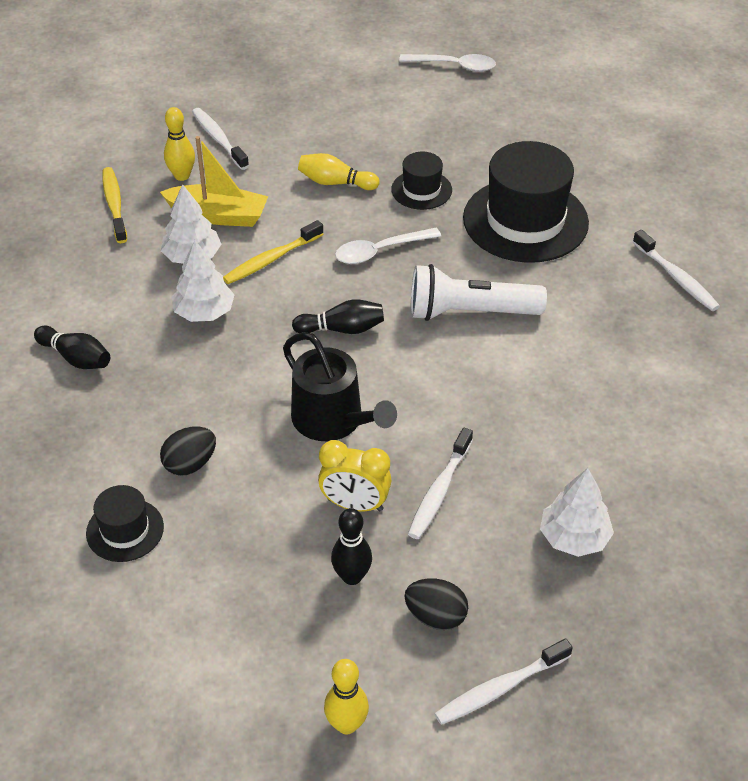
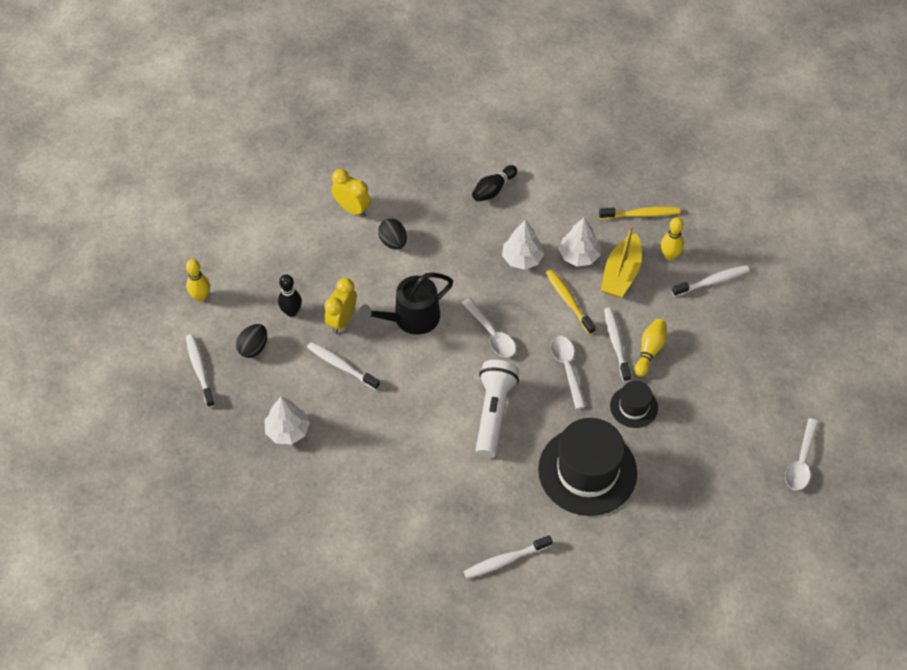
camera: 100 degrees right, 10 degrees up
(125, 530) = (352, 209): black hat -> yellow clock
(330, 211) = (616, 343): none -> white toothbrush
(342, 329) = (491, 334): black bowling pin -> white spoon

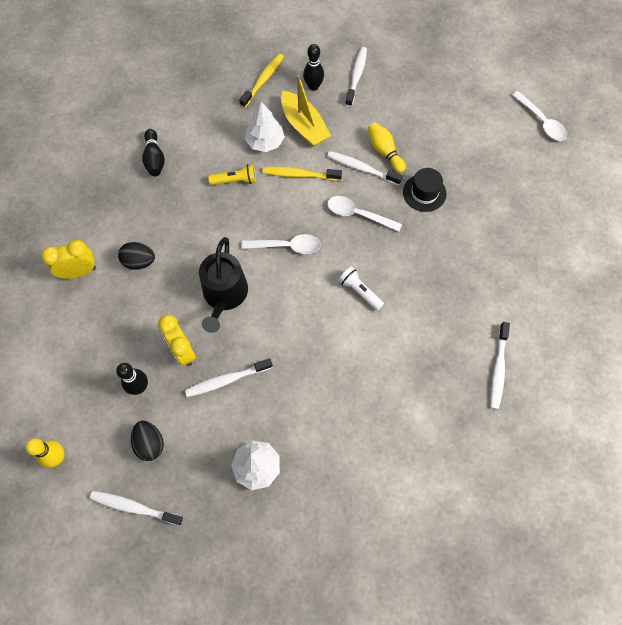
camera: 55 degrees left, 10 degrees up
(493, 413) = (359, 292): white flashlight -> white flashlight, size x0.54
(522, 258) = (235, 180): white tree -> yellow flashlight
(587, 471) = (457, 259): black hat -> none
(669, 255) = (313, 86): yellow bowling pin -> black bowling pin

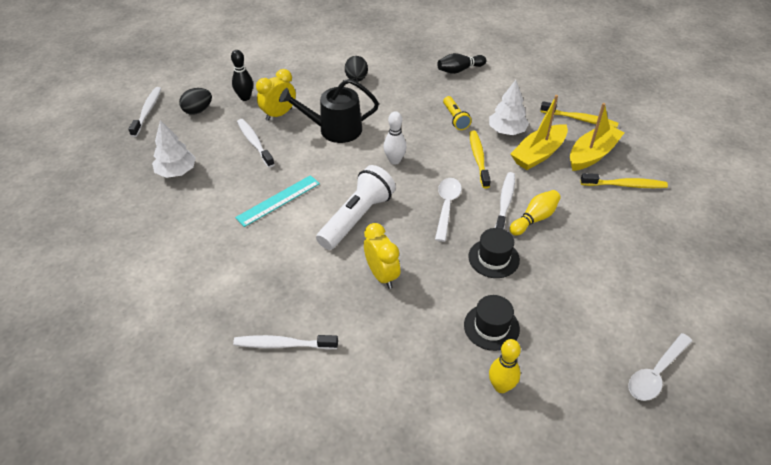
camera: 80 degrees right, 20 degrees down
(57, 457) = (188, 70): yellow bowling pin -> yellow bowling pin (501, 386)
(79, 272) = (340, 52): yellow clock -> yellow clock (382, 275)
(286, 246) = (394, 160): white spoon -> white bowling pin
(313, 86) = (592, 154): black bowling pin -> yellow boat
(323, 361) = (278, 200): none -> turquoise ruler
(356, 76) = (625, 185): white toothbrush -> yellow toothbrush
(359, 292) = (357, 218): white flashlight -> white flashlight, size x1.85
(493, 211) = (491, 327): none -> black hat

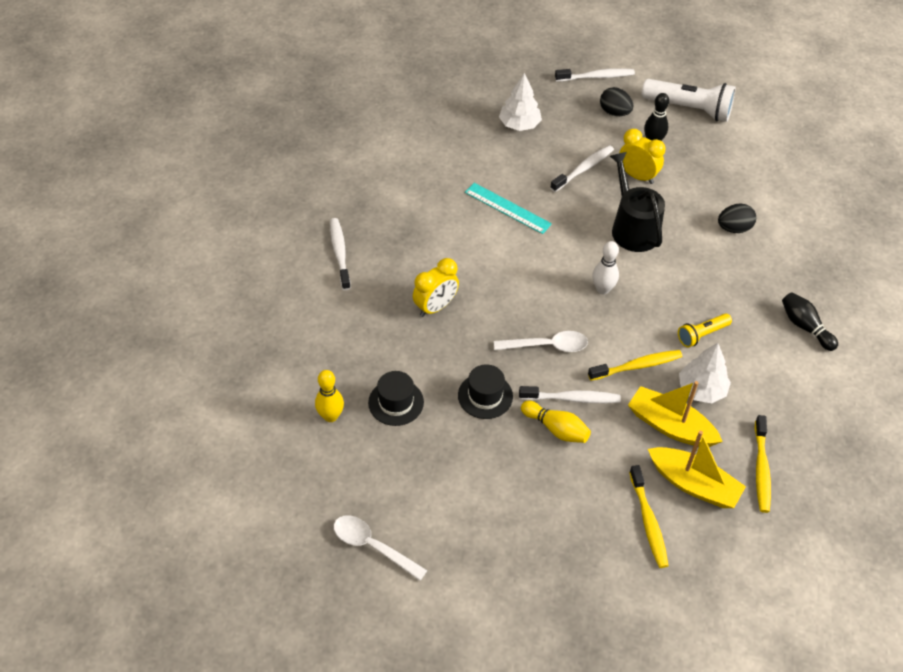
camera: 75 degrees right, 5 degrees up
(357, 218) = (505, 273): white flashlight -> white flashlight (689, 109)

